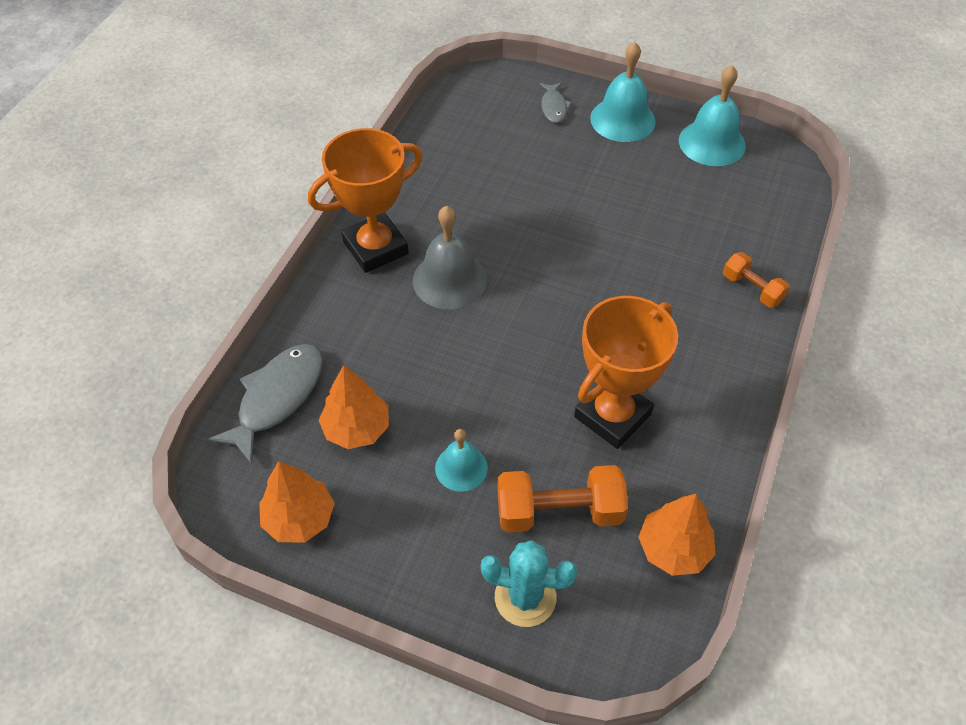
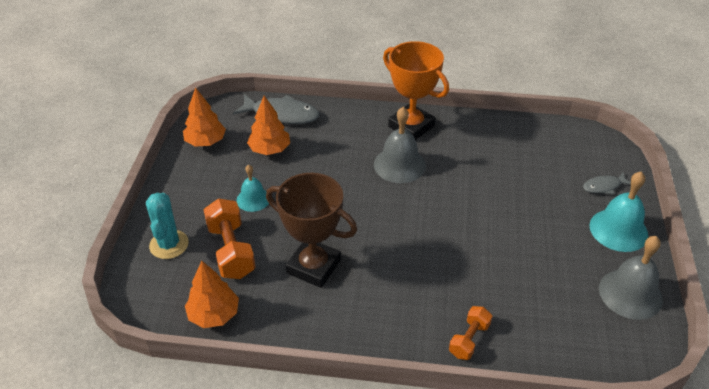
camera: 75 degrees right, 10 degrees down
(612, 415) = (314, 266): orange trophy -> brown trophy
(712, 143) = (630, 294): turquoise bell -> grey bell

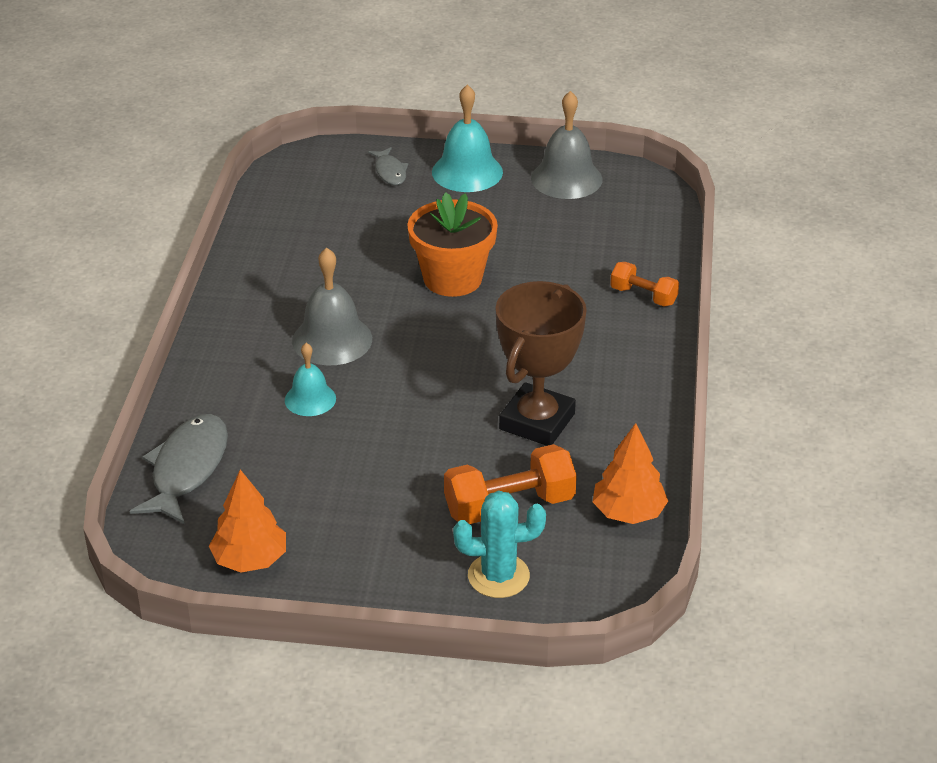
camera: 90 degrees left, 5 degrees down
(253, 199) = (400, 490): turquoise bell -> turquoise bell (310, 399)
(270, 150) = (281, 478): orange tree -> none
(411, 126) = (242, 325): orange trophy -> none
(474, 222) = (452, 278): none -> orange flower pot

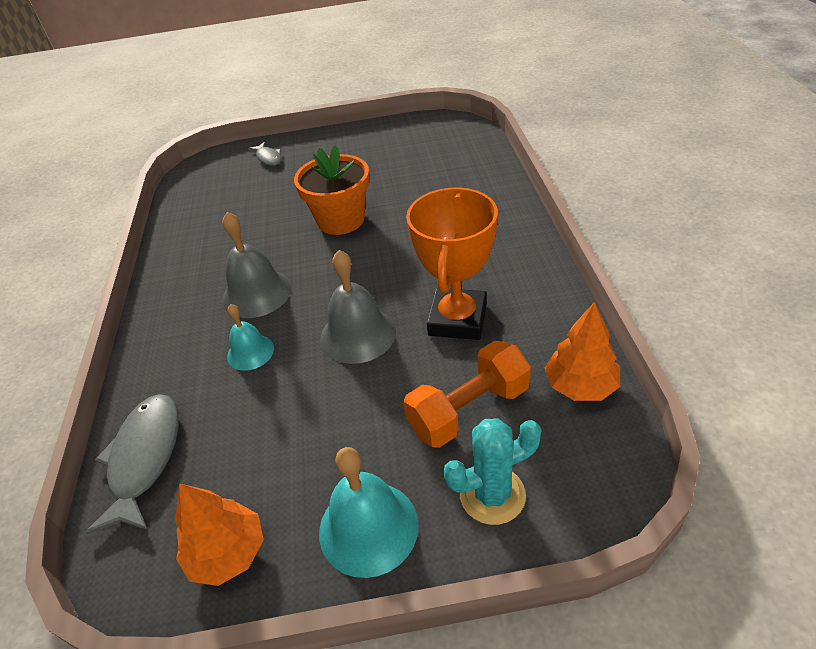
camera: 10 degrees left, 5 degrees up
(467, 172) = (325, 145): turquoise bell -> turquoise bell (368, 527)
(537, 421) = (457, 319): brown trophy -> orange trophy
(566, 178) = (398, 133): grey bell -> grey bell (358, 334)
(643, 296) = (493, 197): orange dumbbell -> none

